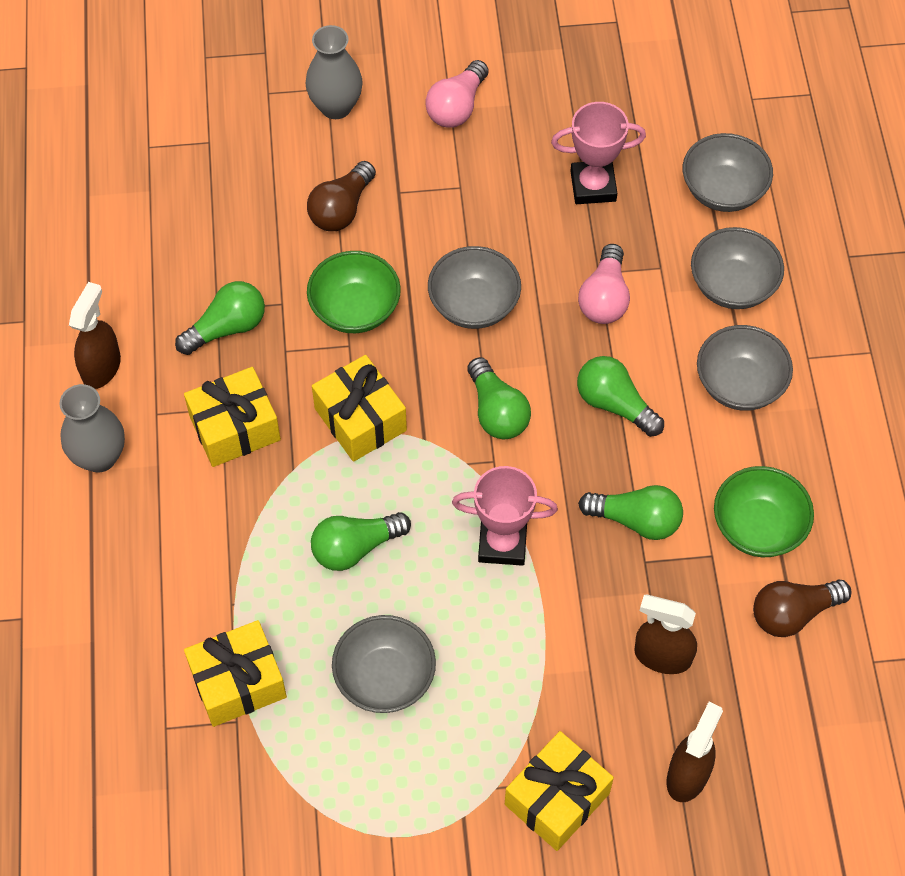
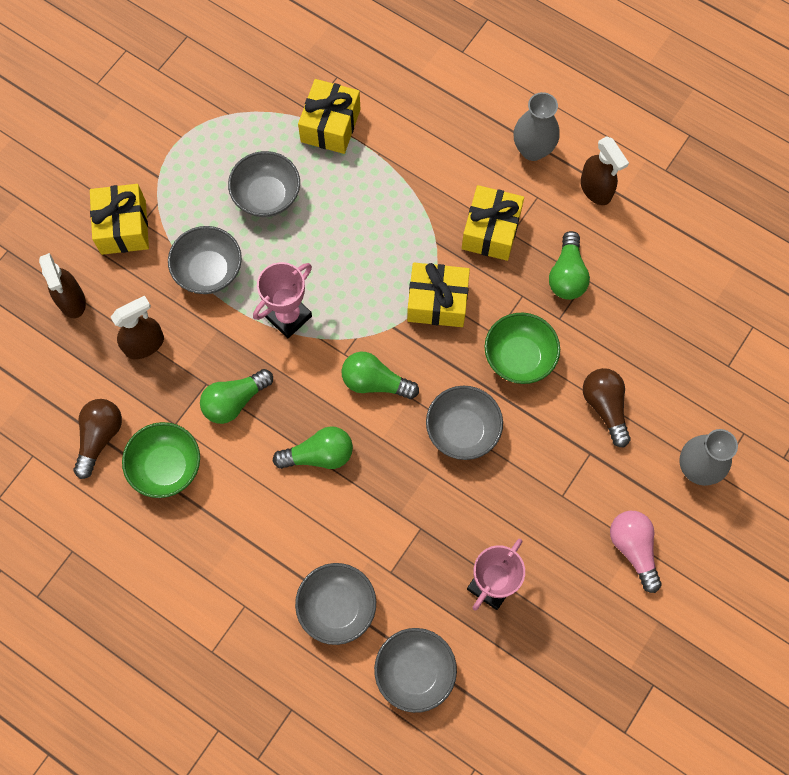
camera: 130 degrees right, 10 degrees up
(355, 547) = (356, 238): green light bulb -> none
(604, 298) = (399, 515): pink light bulb -> none
(739, 384) = (265, 544): grey bowl -> grey bowl (209, 271)

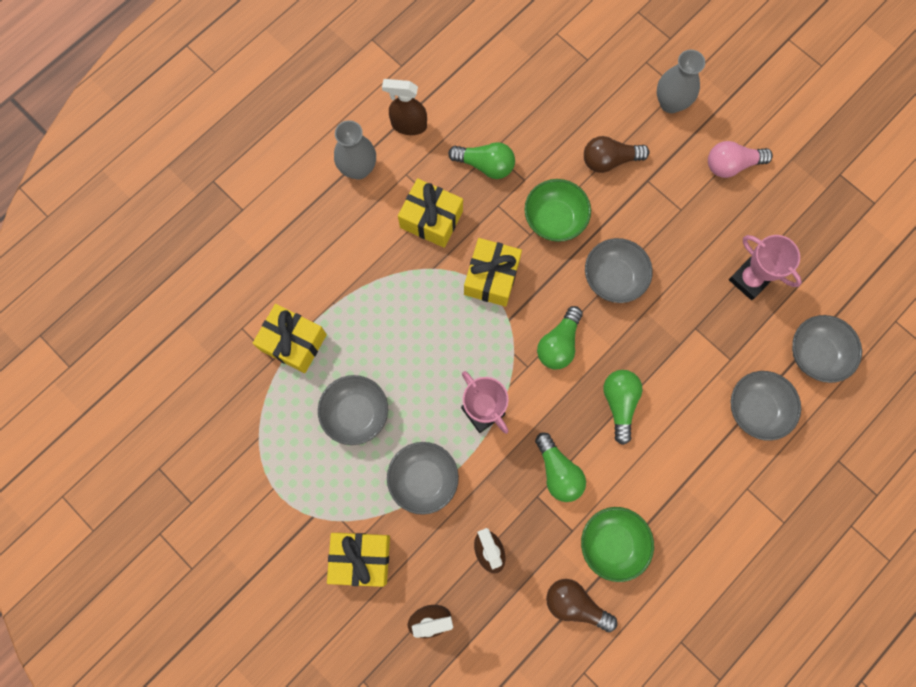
camera: 80 degrees left, 5 degrees up
(596, 189) = (408, 125): brown spray bottle -> brown spray bottle turned 150 degrees counterclockwise

